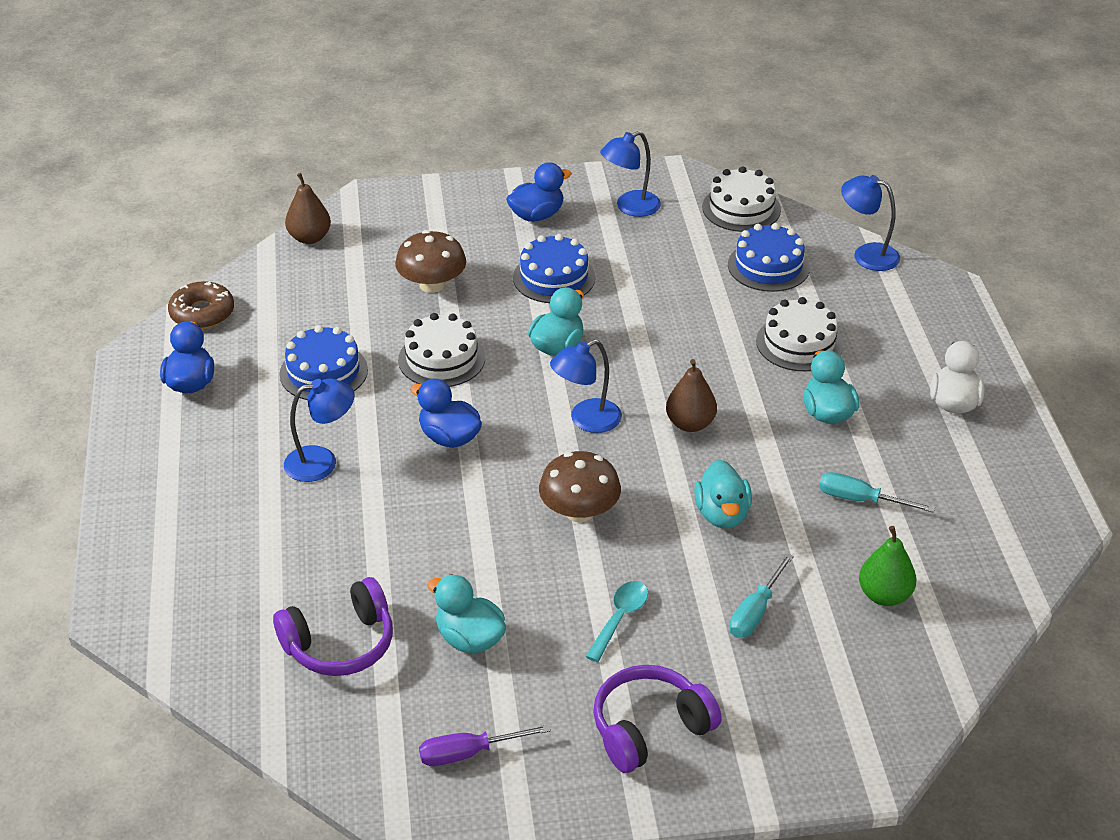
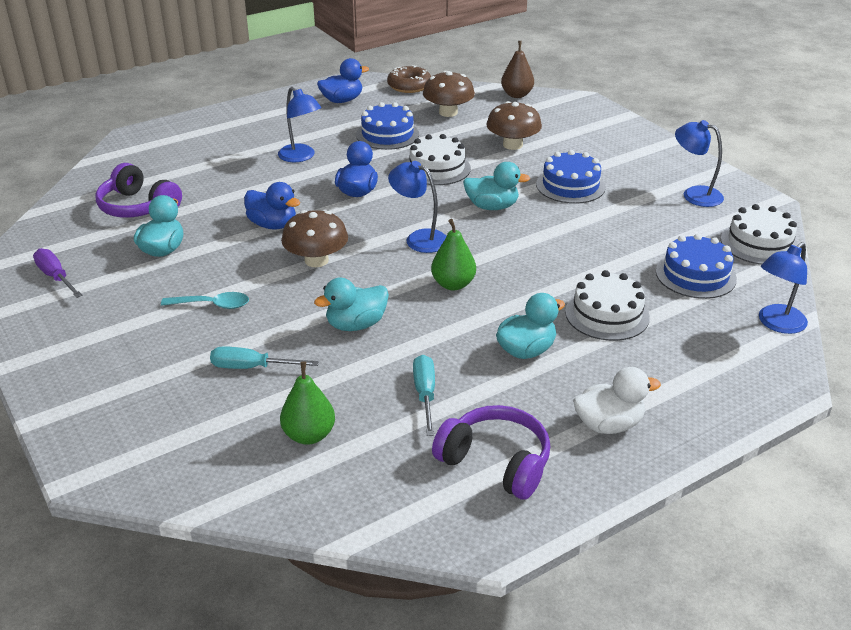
camera: 65 degrees right, 5 degrees down
(307, 305) = (448, 112): none -> brown mushroom
(537, 215) = (636, 161): blue duck -> blue duck (273, 225)
(650, 729) = (102, 346): purple headphones -> purple headphones (496, 462)
(690, 424) = (453, 284): brown pear -> green pear
(867, 254) = (776, 324): blue lamp -> blue lamp turned 135 degrees counterclockwise

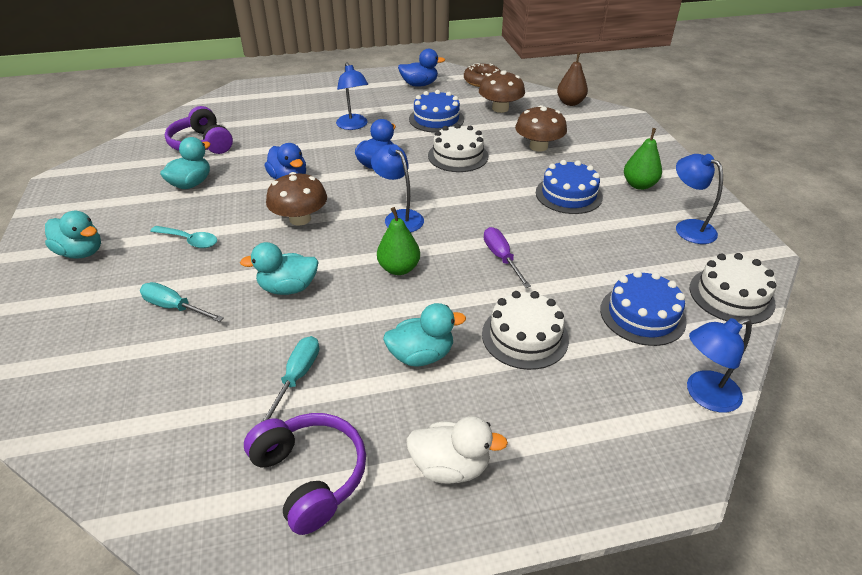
camera: 20 degrees right, 5 degrees up
(56, 277) = (99, 190): purple screwdriver -> purple screwdriver (501, 258)
(309, 435) = (168, 390): green pear -> green pear (639, 185)
(492, 207) = (483, 200): turquoise duck -> turquoise duck (81, 252)

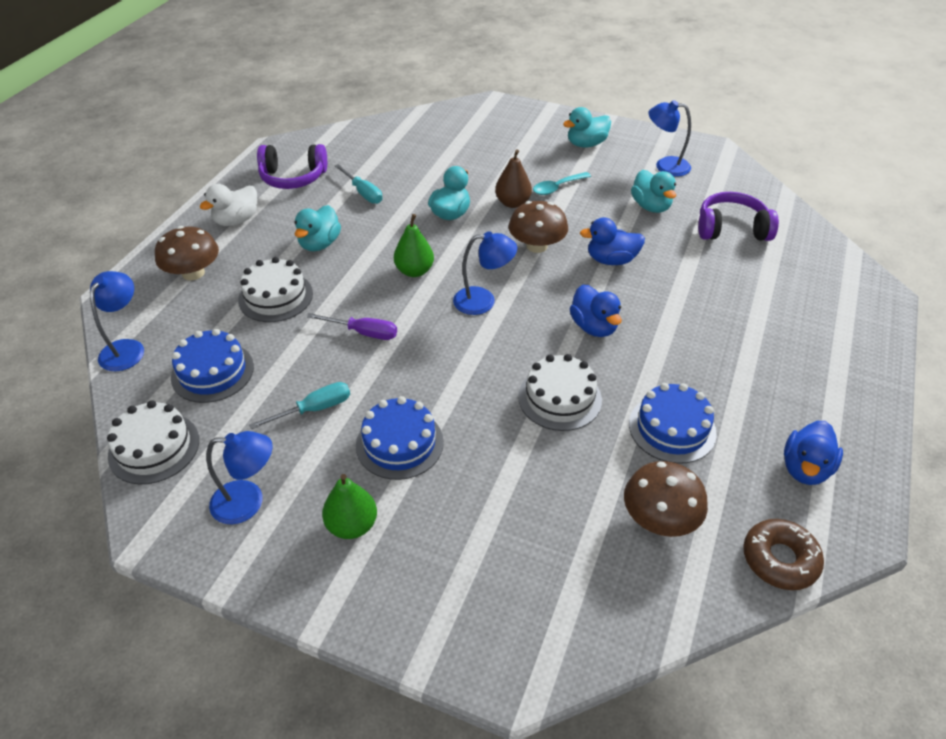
camera: 125 degrees right, 5 degrees up
(174, 307) = (481, 166): turquoise screwdriver -> turquoise screwdriver (314, 409)
(353, 126) = (703, 345): blue lamp -> blue lamp (665, 166)
(538, 146) = (519, 488): brown mushroom -> brown mushroom (193, 273)
(570, 103) = (620, 630): brown pear -> brown pear (512, 203)

